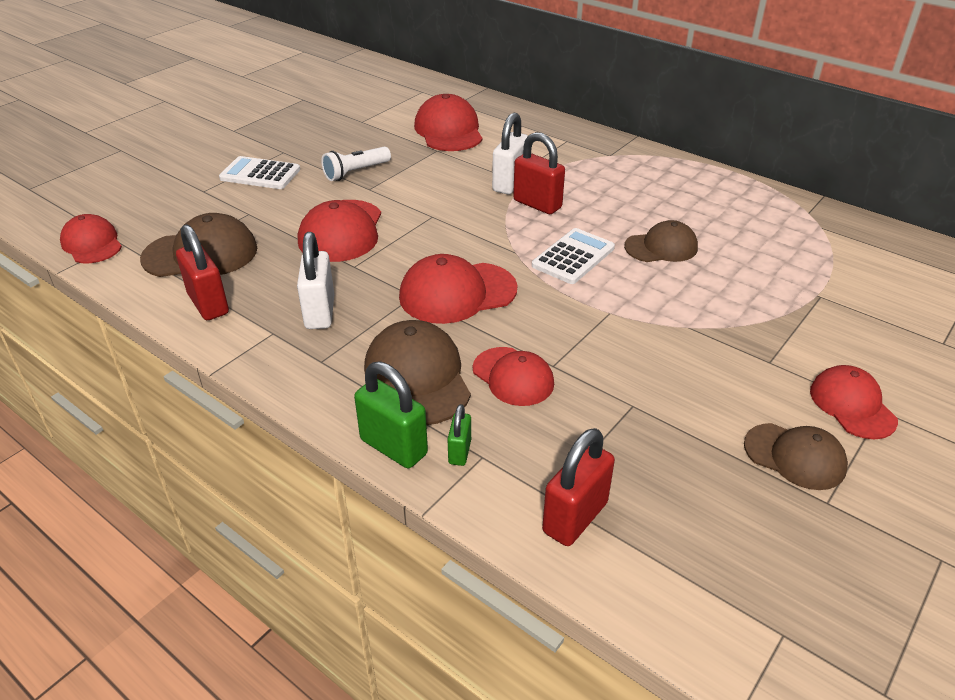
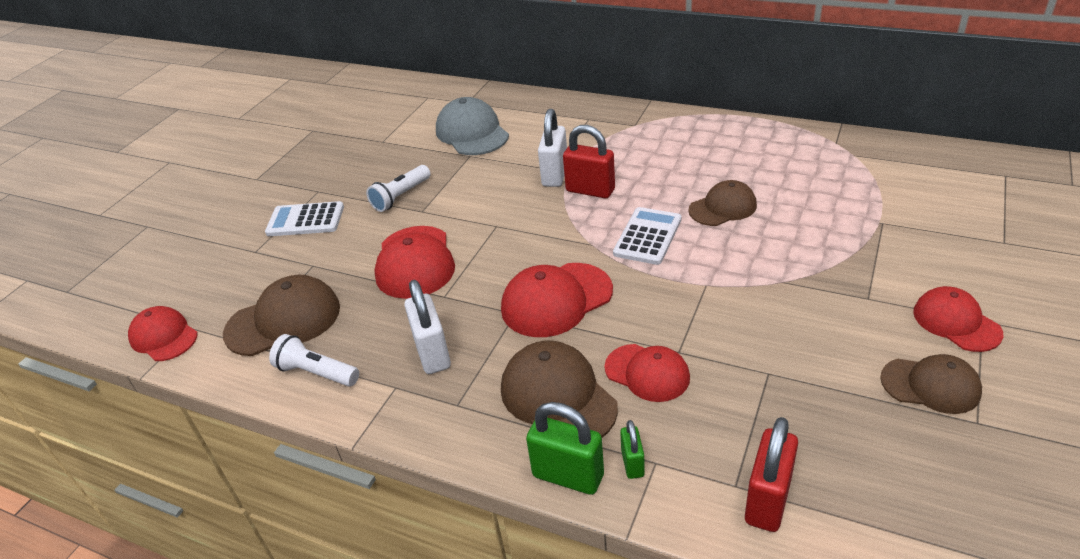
camera: 10 degrees left, 0 degrees up
(208, 304) = (316, 373): red padlock -> white flashlight
(449, 131) = (472, 133): red cap -> grey cap

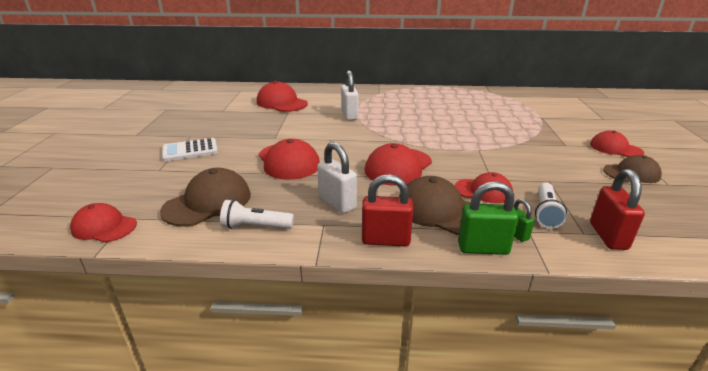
camera: 25 degrees left, 10 degrees down
(401, 197) = (254, 133): white flashlight -> white flashlight (546, 213)
(472, 133) = (281, 103): grey cap -> red cap
(590, 190) = (376, 119): red padlock -> red padlock (386, 240)
(648, 236) = (427, 134): white calculator -> none
(723, 207) = (457, 119): brown cap -> none

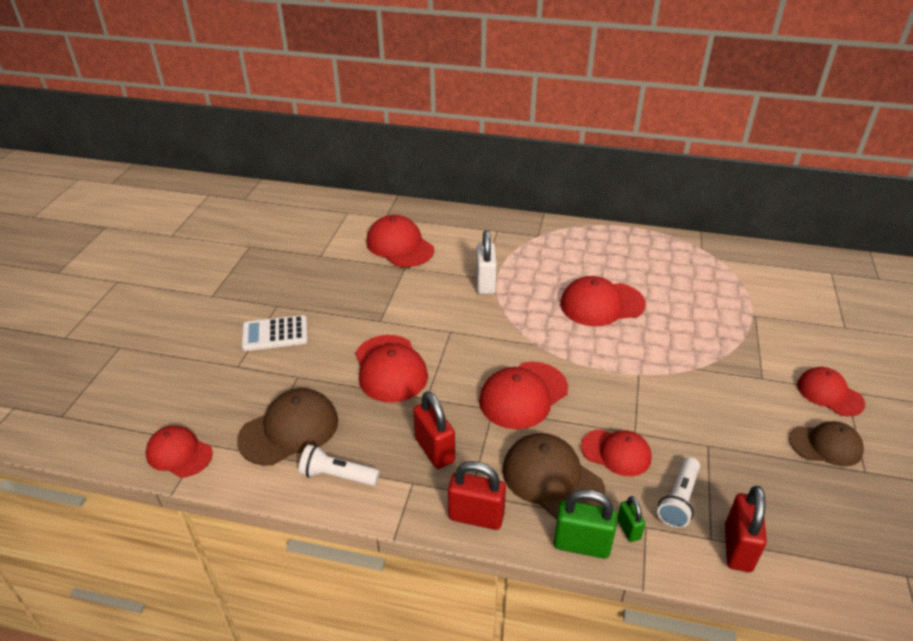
camera: 10 degrees right, 10 degrees up
(337, 203) = (434, 450): white padlock -> red padlock
(436, 119) = (601, 304): none -> red cap

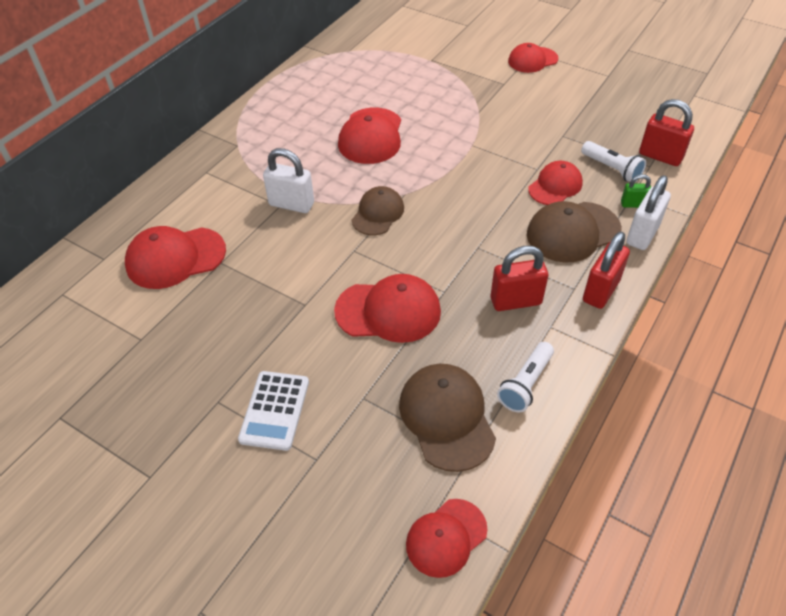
camera: 70 degrees left, 10 degrees up
(523, 395) = (468, 222): red cap -> none
(581, 544) = (642, 234): green padlock -> white padlock
(826, 445) = (580, 82): brown cap -> brown cap (378, 213)

